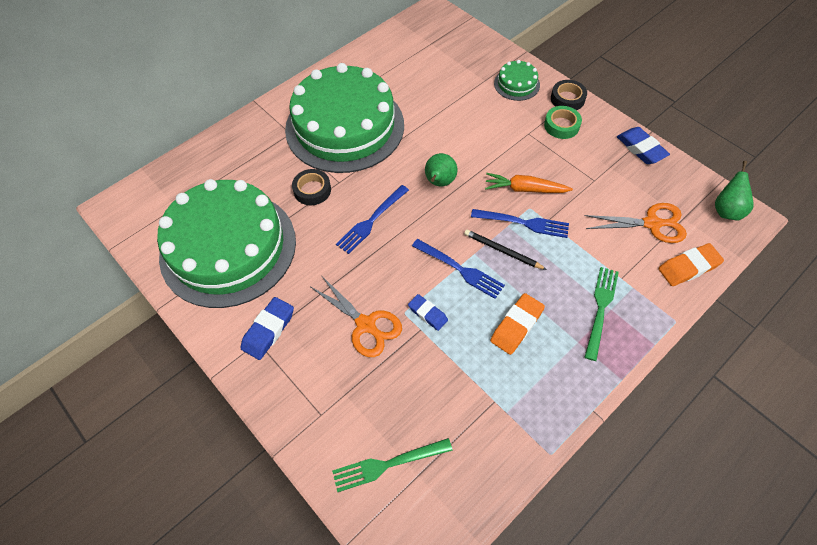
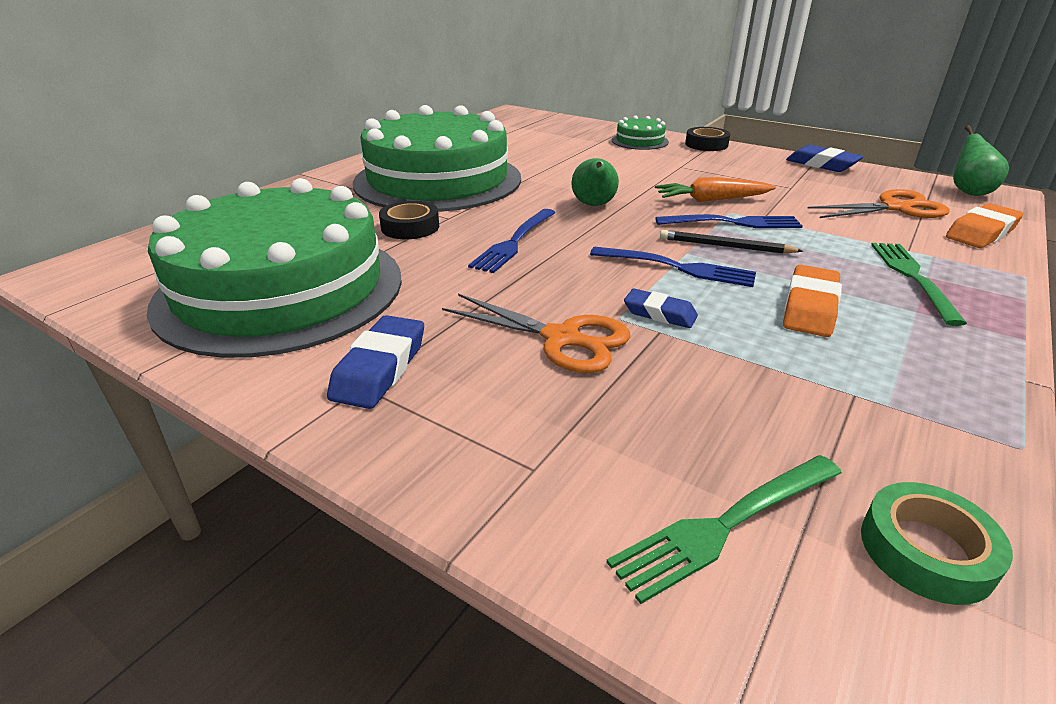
camera: 15 degrees left, 25 degrees down
(561, 125) = (715, 159): green tape -> green tape (926, 550)

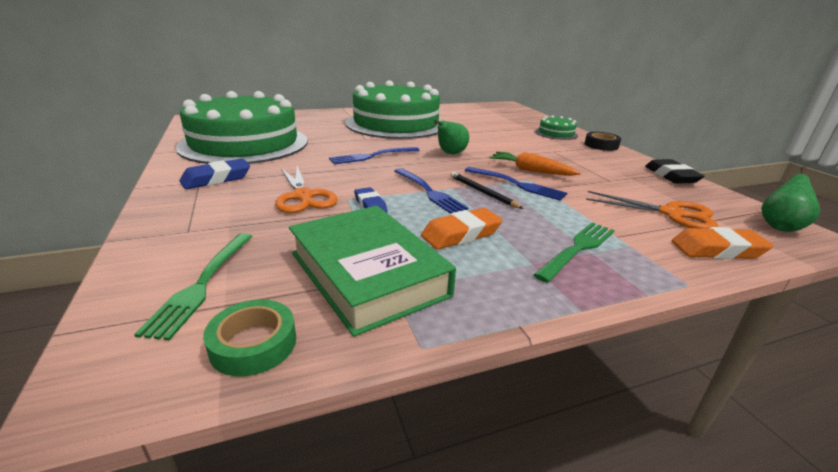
camera: 35 degrees right, 5 degrees down
(410, 227) = (340, 137): black tape -> none
(725, 525) = (202, 284): green fork -> green fork turned 90 degrees counterclockwise
(822, 164) = (671, 176): blue eraser -> black eraser
(837, 401) = (368, 274): none -> green book

